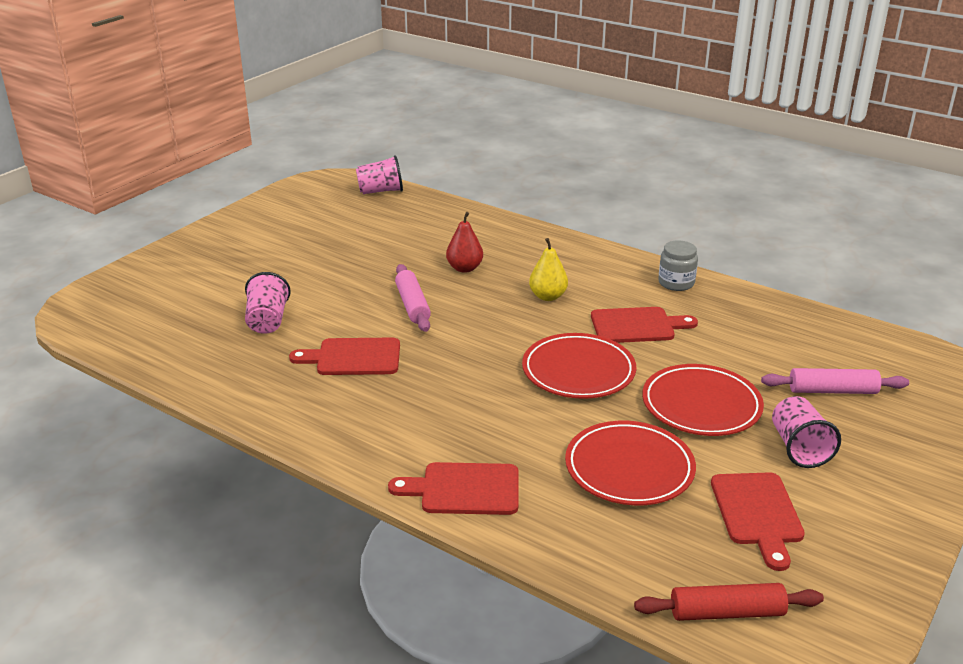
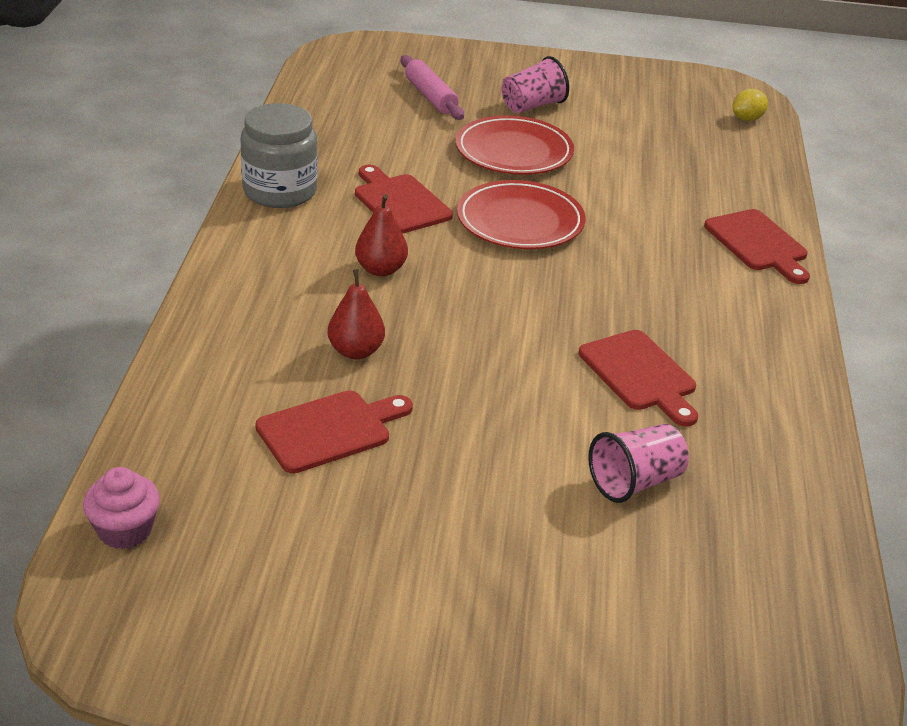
camera: 120 degrees left, 5 degrees up
(381, 191) = (125, 530): pink cup -> pink cupcake
(412, 305) = (487, 367): pink rolling pin -> none
(548, 296) = (380, 270): yellow pear -> red pear
(629, 468) = (640, 173): red plate -> none
(676, 283) = (280, 191): grey jar -> grey jar, size x1.59
(726, 612) = (747, 119): red rolling pin -> yellow lemon
(757, 513) = (634, 116): red cutting board -> red cutting board (330, 430)

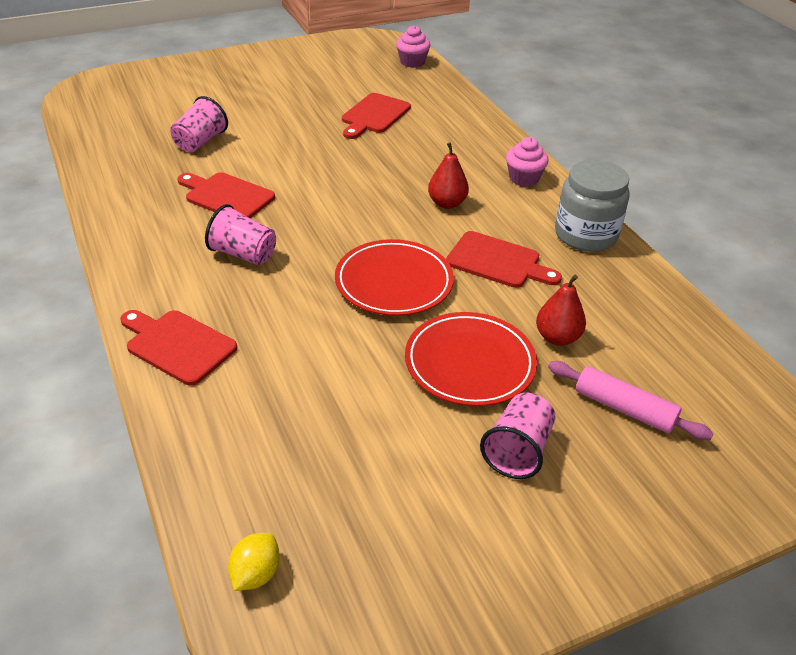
camera: 150 degrees right, 5 degrees up
(253, 263) = (524, 178): none -> pink cupcake
(356, 351) = (404, 152): red pear -> red pear (557, 337)
(656, 298) = (243, 254): none -> pink cup

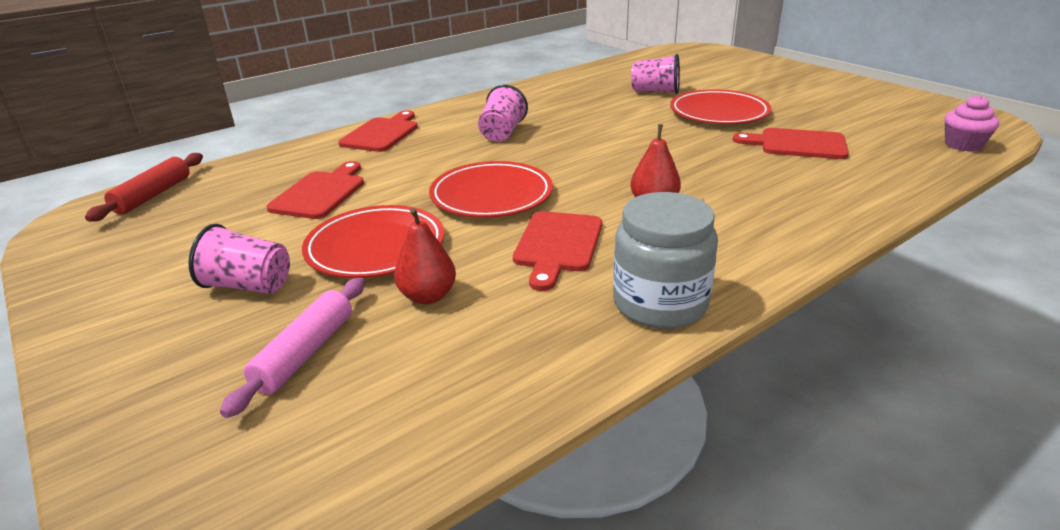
camera: 80 degrees right, 10 degrees down
(226, 196) = (581, 114): red cutting board -> red cutting board (321, 193)
(256, 574) = (153, 195): yellow lemon -> red rolling pin
(283, 127) = (719, 112): none -> red plate
(524, 178) = (760, 245): pink cupcake -> none

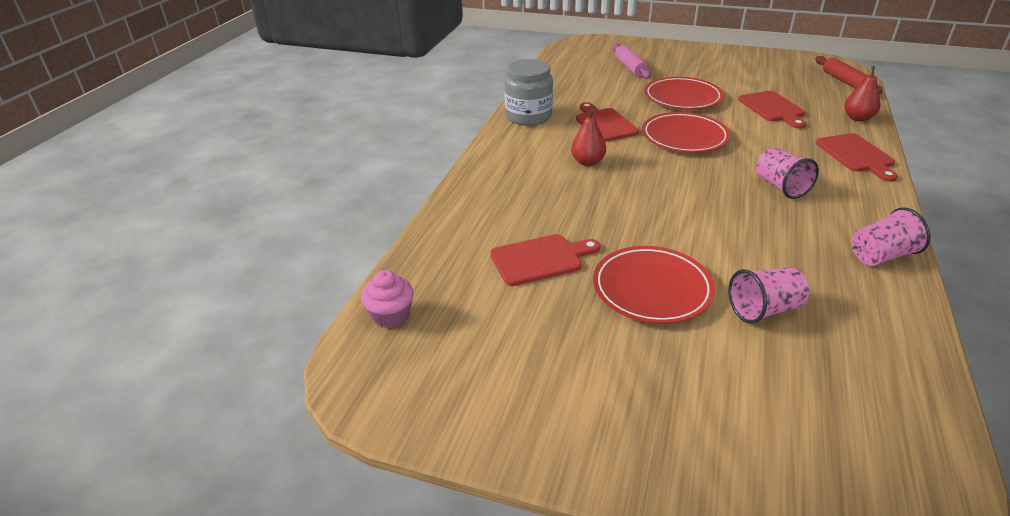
camera: 145 degrees right, 5 degrees up
(248, 286) = (696, 73): pink cup -> pink cup (881, 256)
(428, 296) = (623, 91): red pear -> red pear (858, 118)

